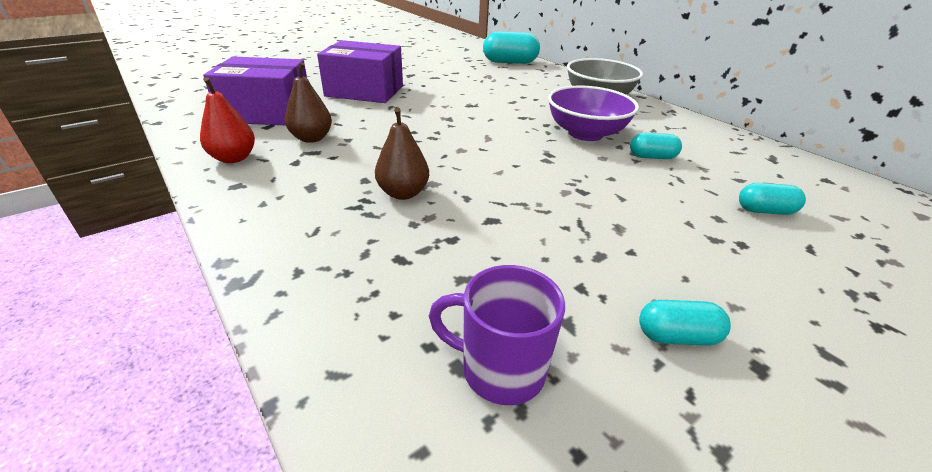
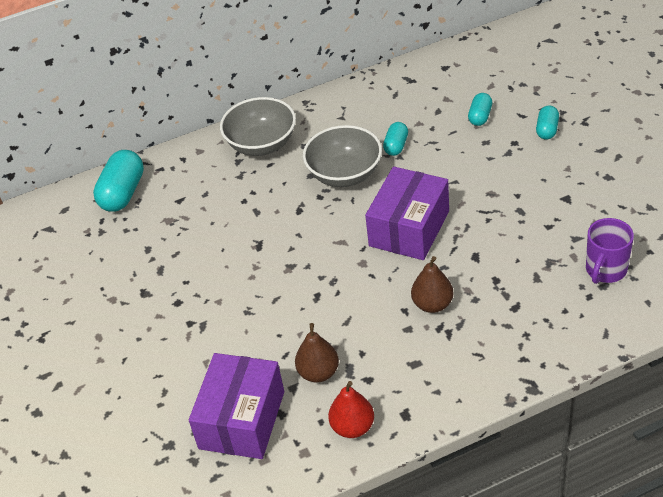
camera: 70 degrees left, 10 degrees up
(364, 91) = (193, 336): purple box -> purple box (409, 228)
(585, 133) = (345, 174): purple bowl -> grey bowl
(676, 336) = (587, 199): turquoise capsule -> turquoise capsule (547, 130)

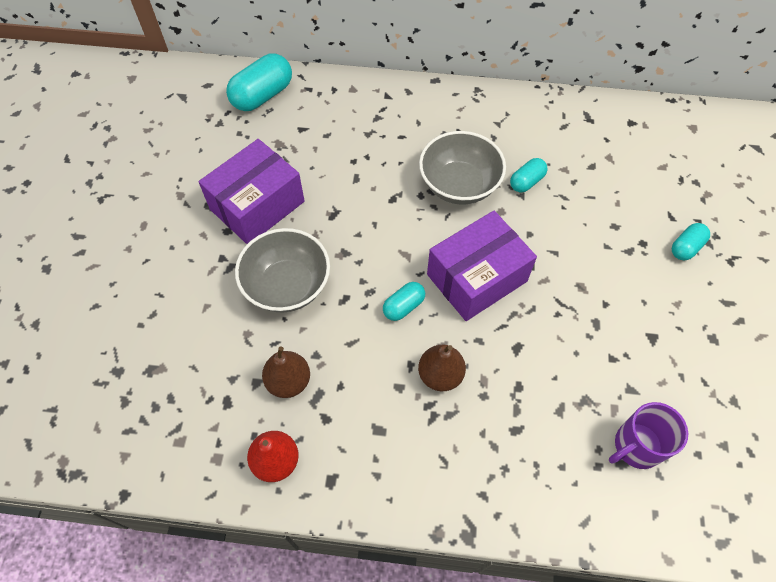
camera: 25 degrees right, 15 degrees up
(242, 420) = (191, 387): purple box -> purple box (257, 205)
(262, 144) = (409, 112): grey bowl -> grey bowl (287, 285)
(480, 116) = (629, 195): turquoise capsule -> turquoise capsule (403, 306)

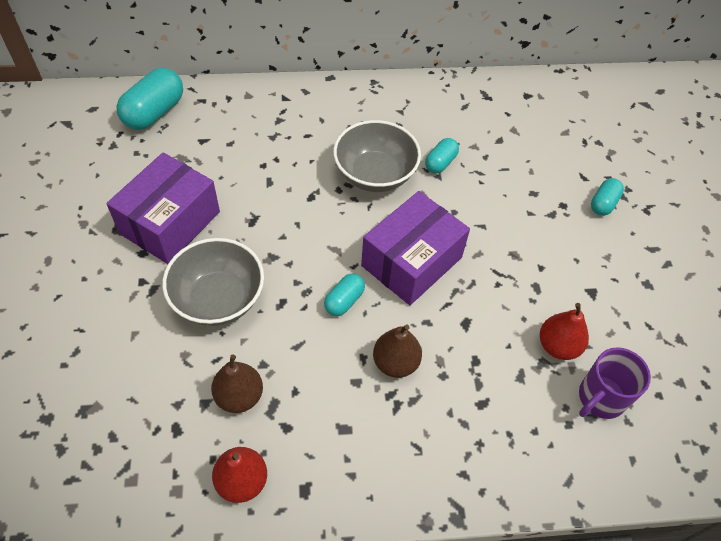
camera: 15 degrees left, 5 degrees down
(605, 386) = (558, 346): none -> red pear

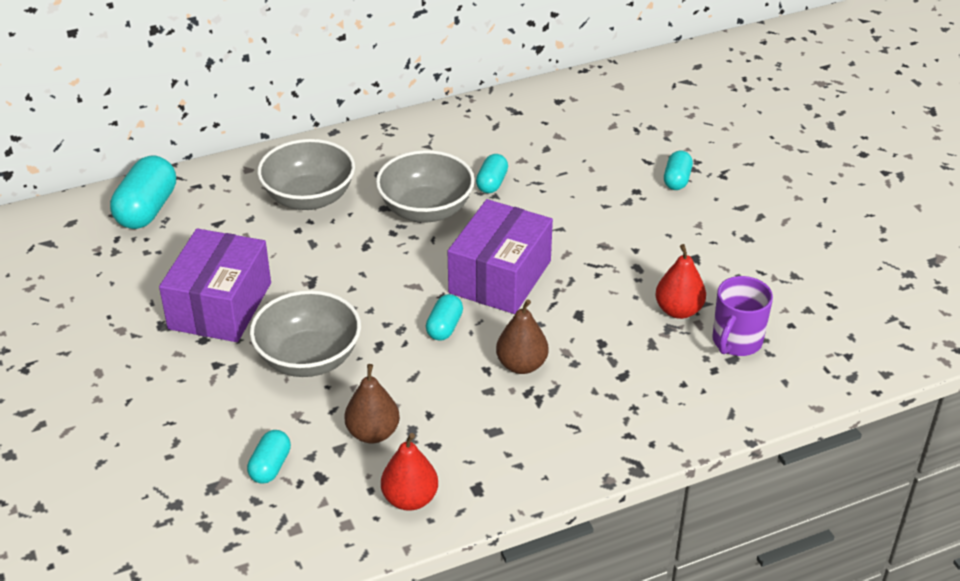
camera: 15 degrees left, 15 degrees down
(140, 404) = (270, 466): none -> turquoise capsule
(285, 136) = (309, 198): none -> grey bowl

